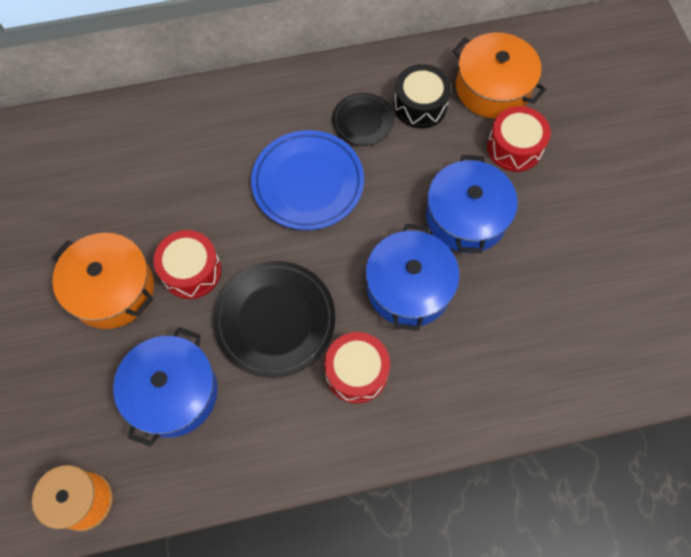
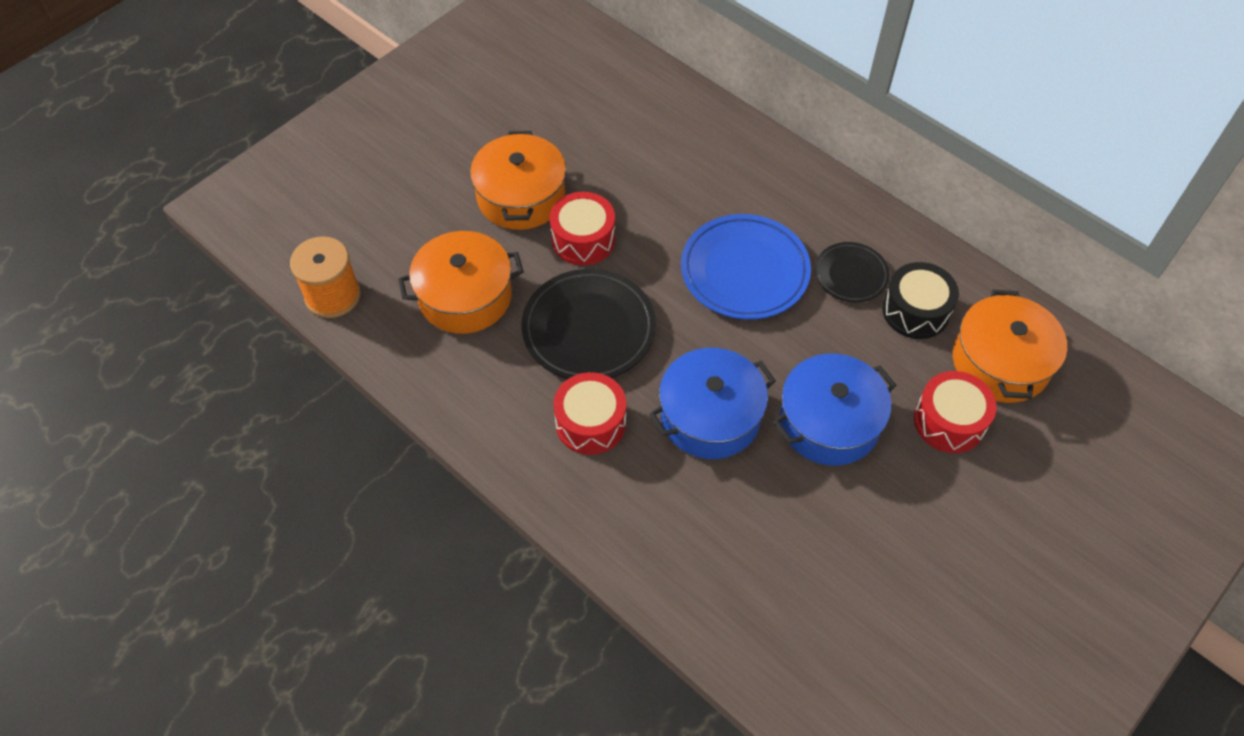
camera: 55 degrees right, 10 degrees down
(173, 392) = (465, 296): blue pot -> orange pot

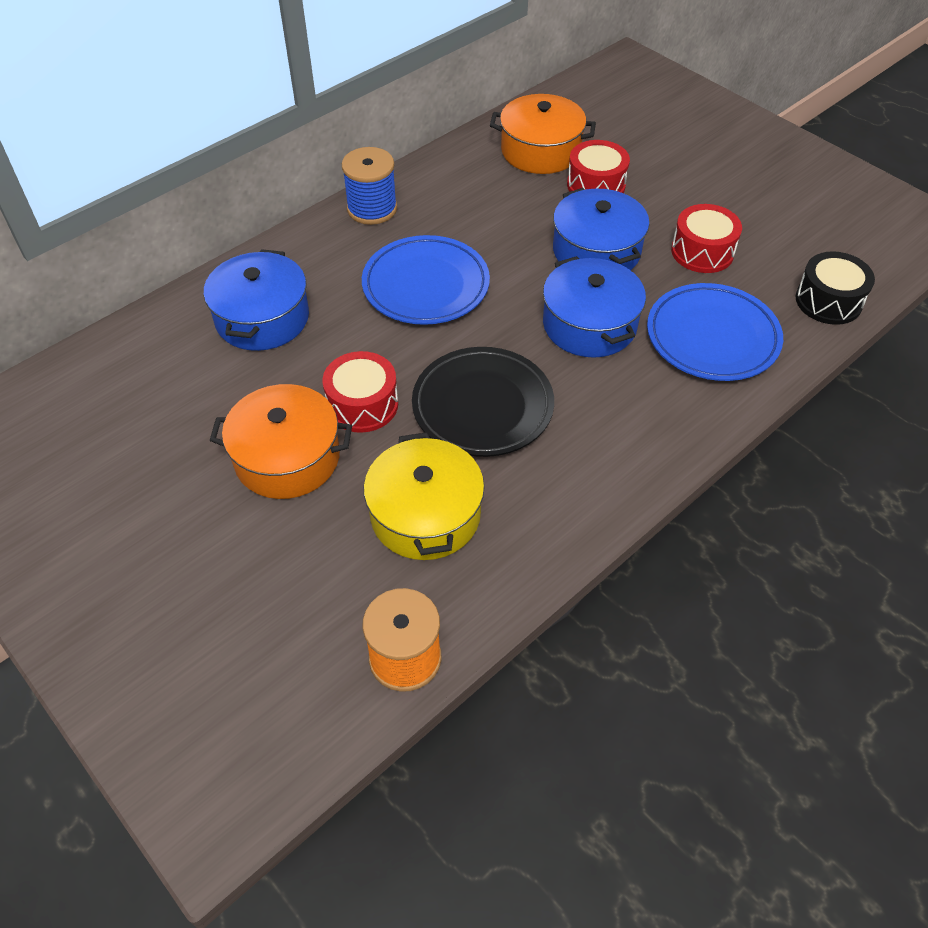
camera: 85 degrees left, 5 degrees down
(465, 296) = (425, 514): orange pot -> yellow pot
(590, 423) = (596, 411): red drum -> red drum (702, 252)
(680, 154) = (262, 318): none -> blue pot
(708, 536) = (712, 337): none -> blue plate
(851, 275) = (441, 218): black plate -> none
(852, 215) = (372, 209): none -> blue spool
(915, 311) = (485, 187): black drum -> black drum (828, 301)

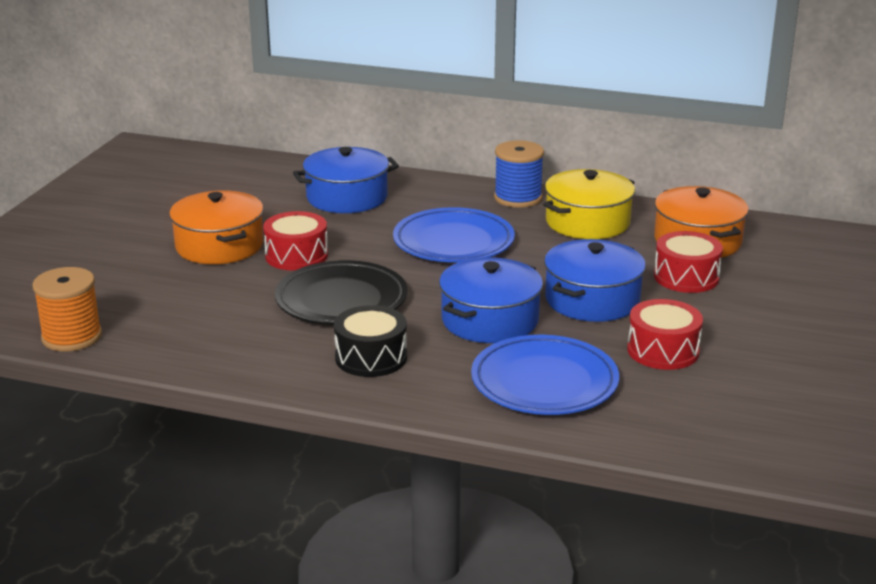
camera: 60 degrees right, 25 degrees down
(425, 514) = (208, 308): yellow pot -> yellow pot (587, 222)
(828, 301) = (680, 436): black drum -> black drum (371, 357)

